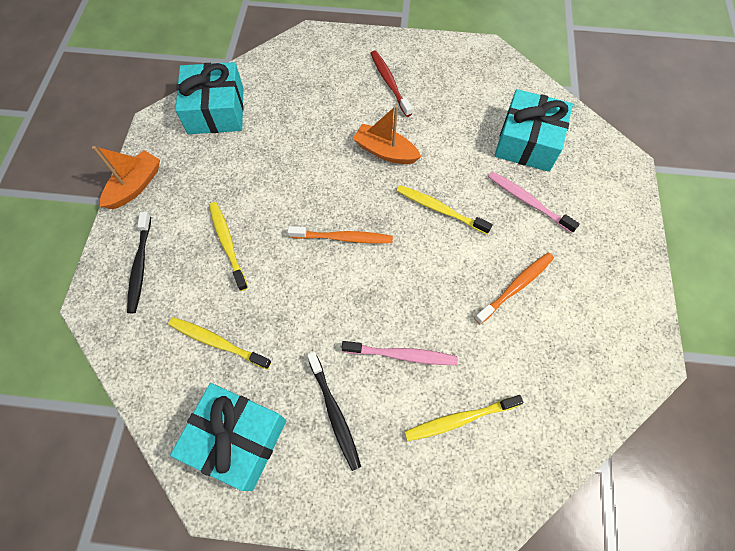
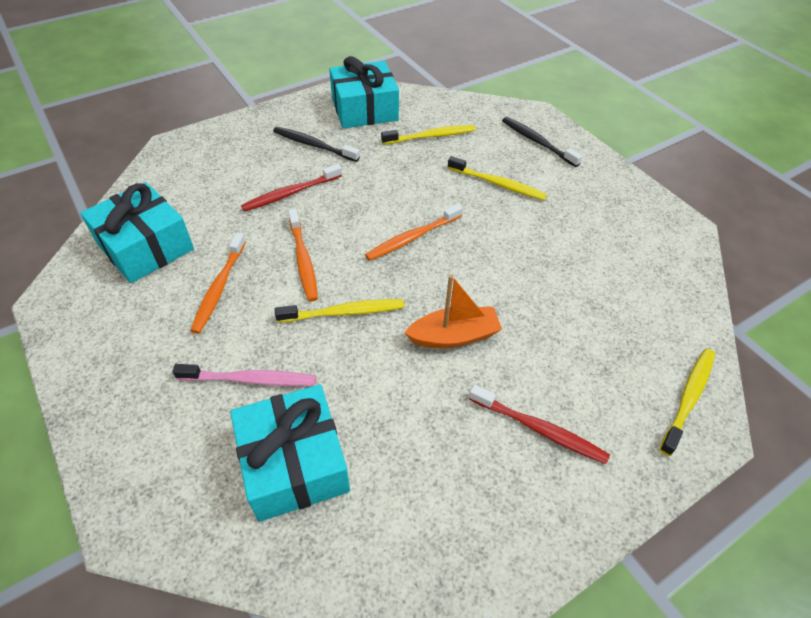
camera: 140 degrees right, 15 degrees down
(135, 186) = (619, 178): orange boat -> none
(216, 110) = (659, 269): turquoise gift -> turquoise gift (145, 247)
(402, 355) = (290, 193): pink toothbrush -> red toothbrush
(439, 271) = (303, 260): none -> orange toothbrush
(459, 419) = (218, 183): yellow toothbrush -> yellow toothbrush (688, 398)

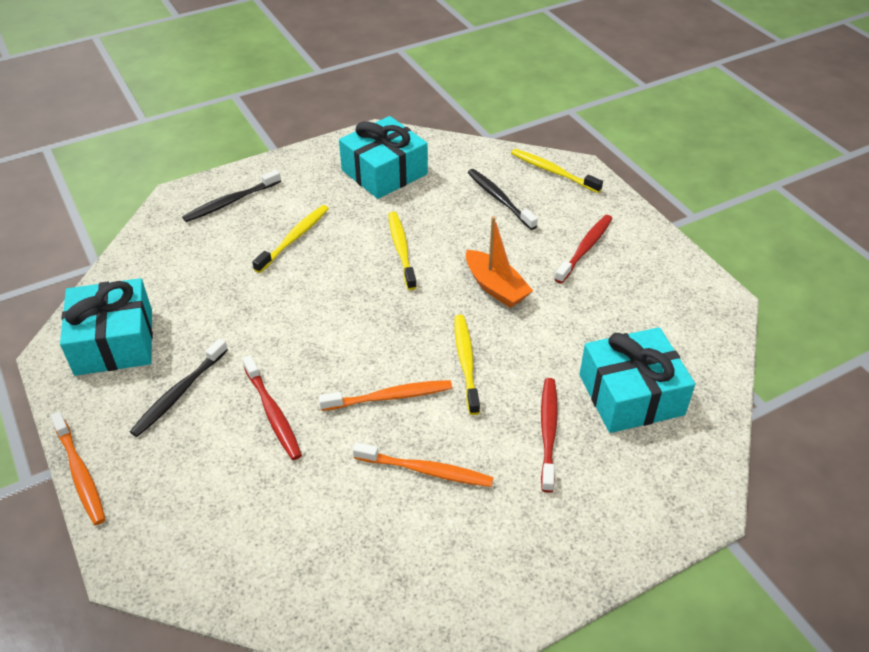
camera: 85 degrees left, 5 degrees down
(145, 247) = (349, 559): turquoise gift -> turquoise gift (384, 172)
(250, 379) = (548, 432): pink toothbrush -> red toothbrush
(412, 238) = (366, 308): orange toothbrush -> orange toothbrush (80, 474)
(431, 136) = (194, 283): yellow toothbrush -> yellow toothbrush (401, 249)
(454, 336) = (495, 287): orange boat -> orange boat turned 150 degrees clockwise
(609, 339) = (499, 199): none -> black toothbrush

